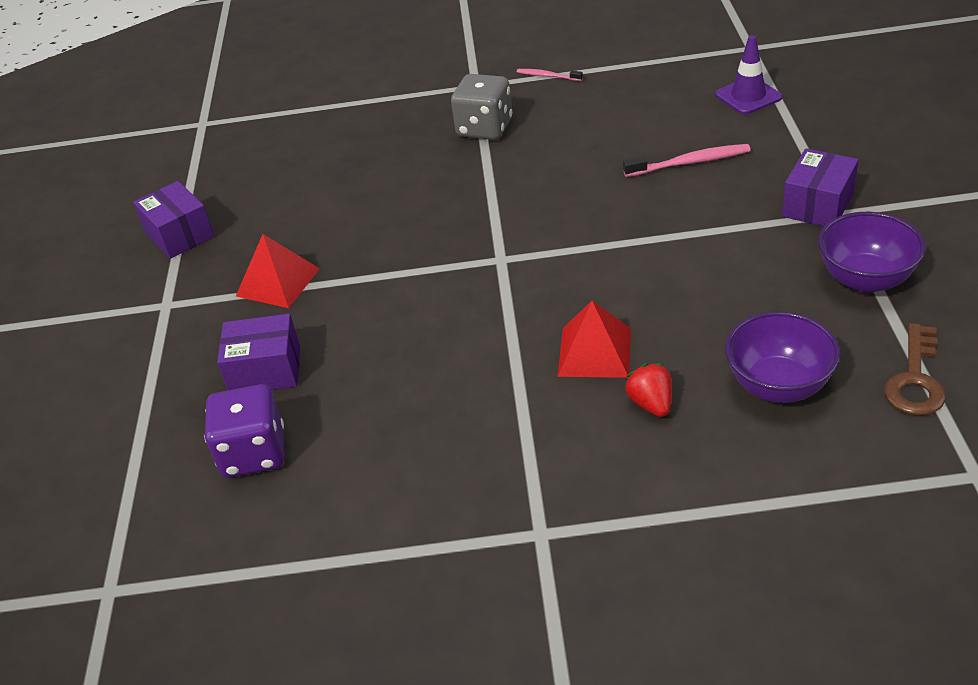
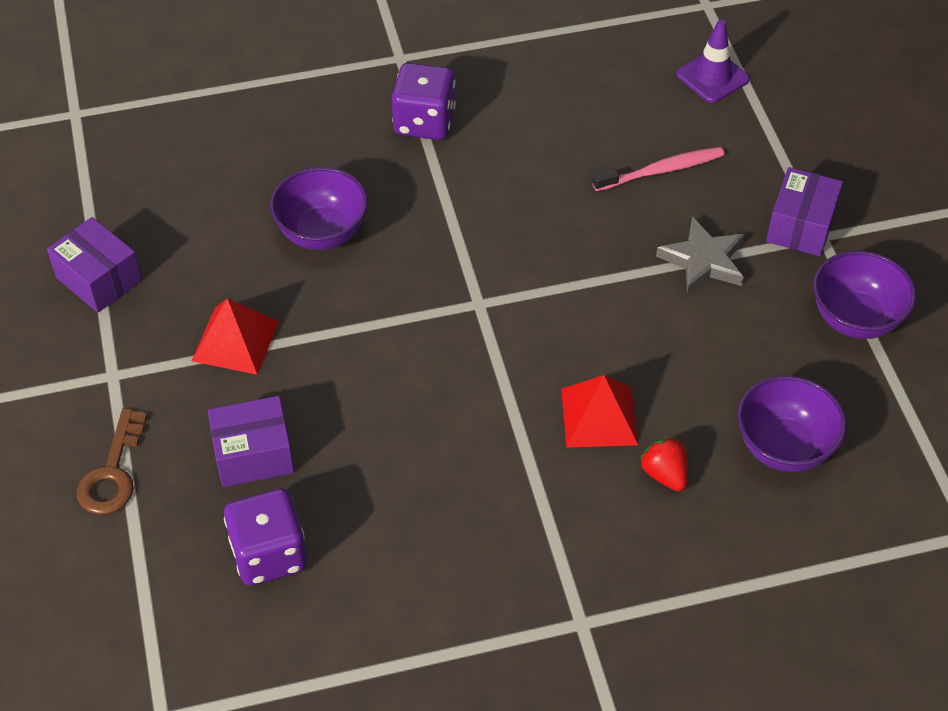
camera: 15 degrees left, 10 degrees up
(376, 205) = (322, 233): none -> purple bowl
(485, 128) = (424, 122): grey dice -> purple dice
(547, 76) = (482, 44): pink toothbrush -> none
(718, 230) = (703, 260): none -> grey star
(915, 379) = (910, 434): brown key -> brown key (112, 472)

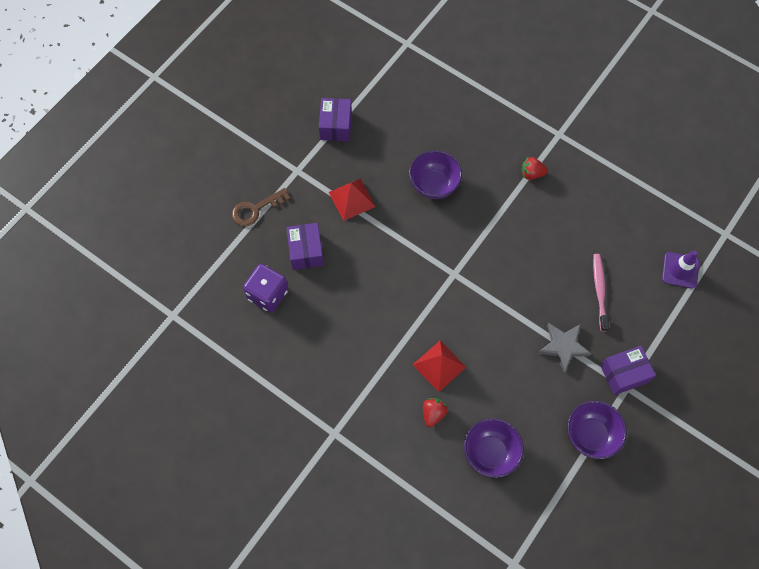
camera: 50 degrees right, 15 degrees up
(253, 455) = (306, 251): purple box -> purple box turned 45 degrees clockwise
(424, 122) = (532, 174): purple dice -> red strawberry
(661, 170) = (599, 291): pink toothbrush -> pink toothbrush turned 120 degrees counterclockwise

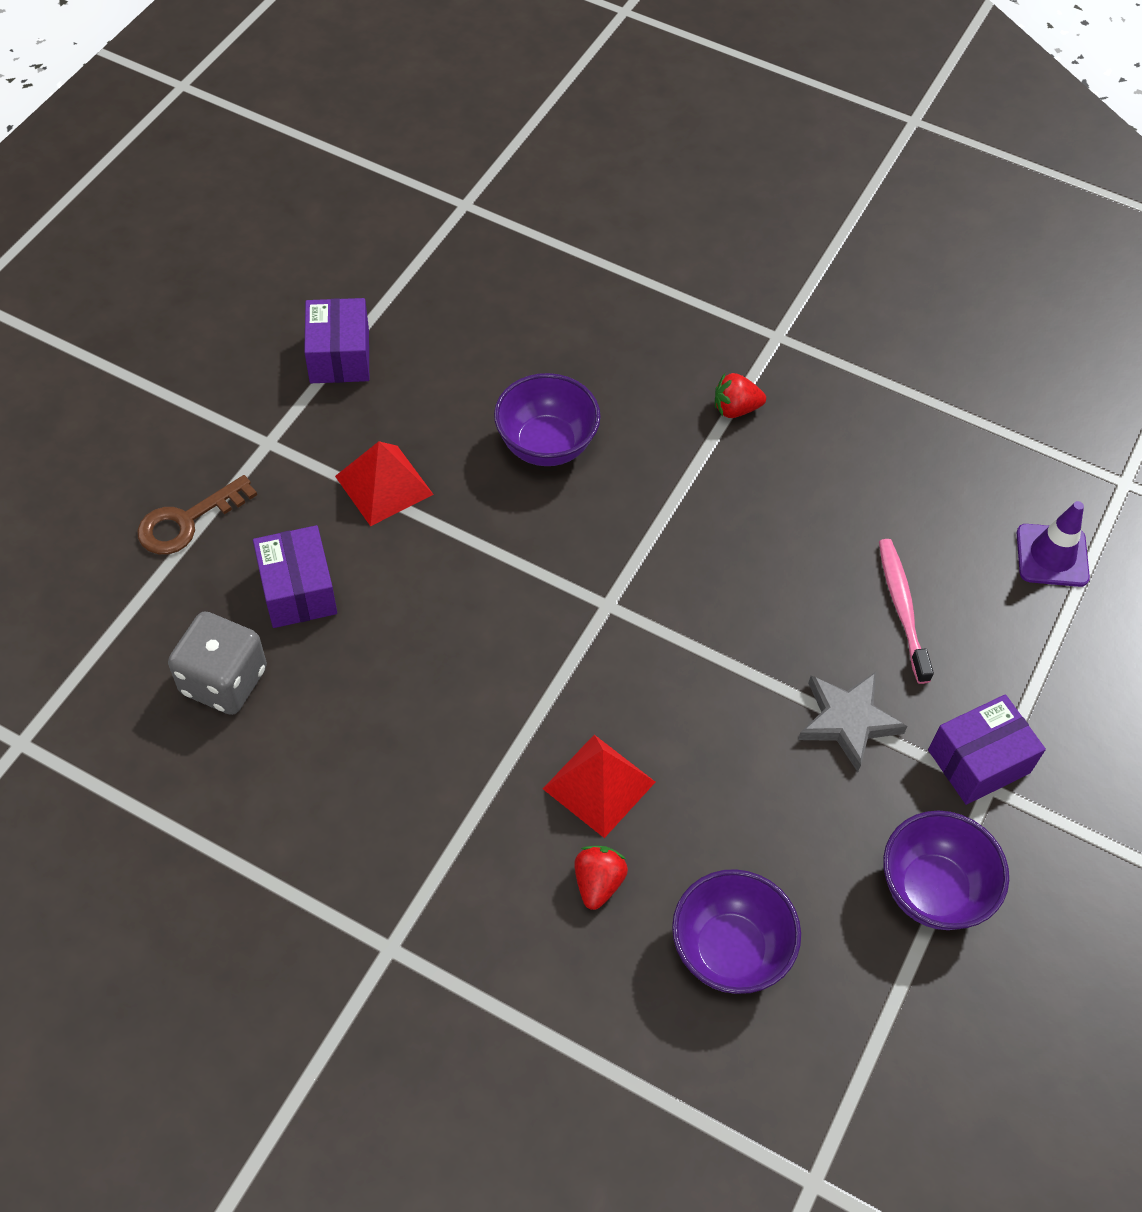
camera: 10 degrees left, 10 degrees down
(268, 294) = (224, 681): purple dice -> grey dice

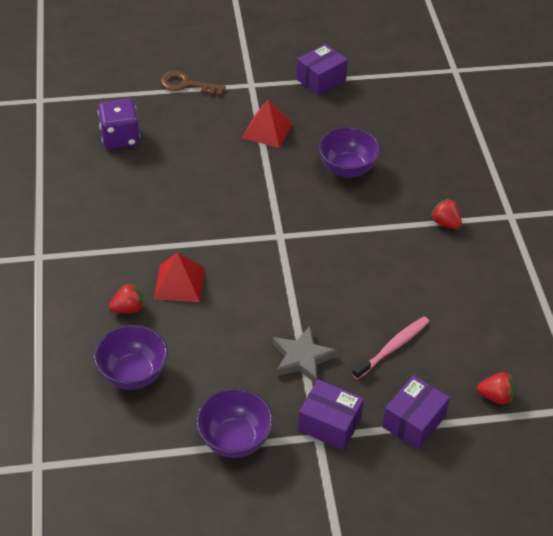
camera: 55 degrees right, 10 degrees down
(224, 681) = (120, 138): grey dice -> purple dice
(298, 590) = (186, 134): purple box -> purple box (413, 422)
(1052, 555) = (495, 396): purple traffic cone -> red strawberry

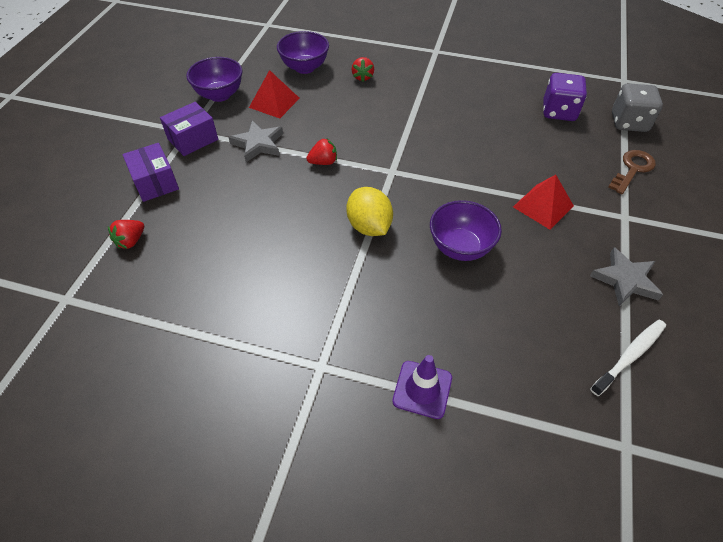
camera: 115 degrees right, 5 degrees up
(115, 91) = (629, 122): none -> grey dice
(179, 283) = (372, 104): red pyramid -> red pyramid (274, 102)
(321, 79) = (625, 280): purple box -> grey star
(361, 230) = (369, 226): none -> yellow lemon
(387, 73) = (630, 356): none -> white toothbrush
(392, 347) = (228, 197): pink toothbrush -> none
(445, 223) = (343, 297): red strawberry -> red strawberry (323, 162)
(487, 160) = (422, 389): none -> purple traffic cone

